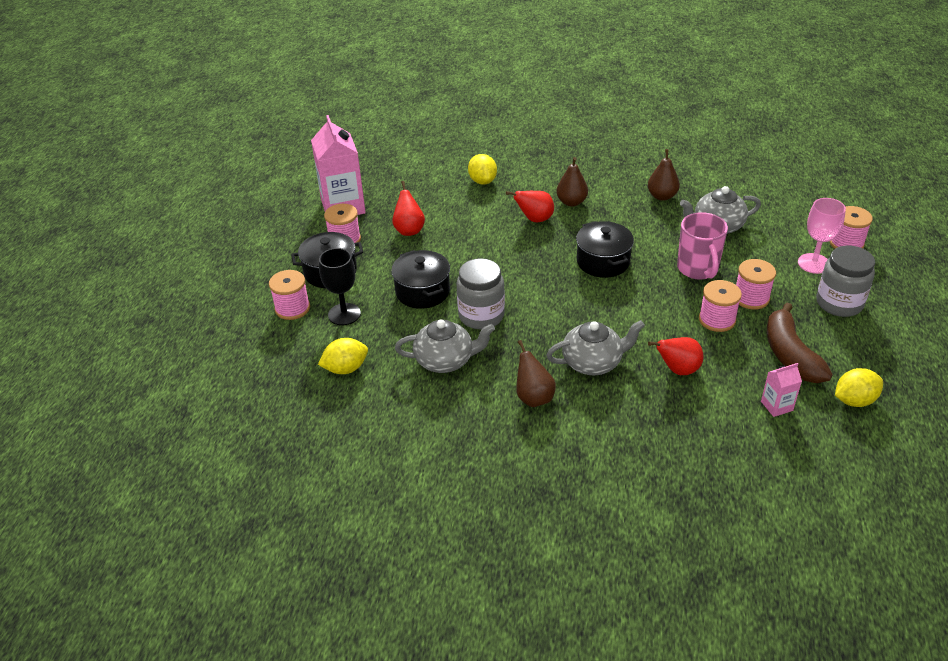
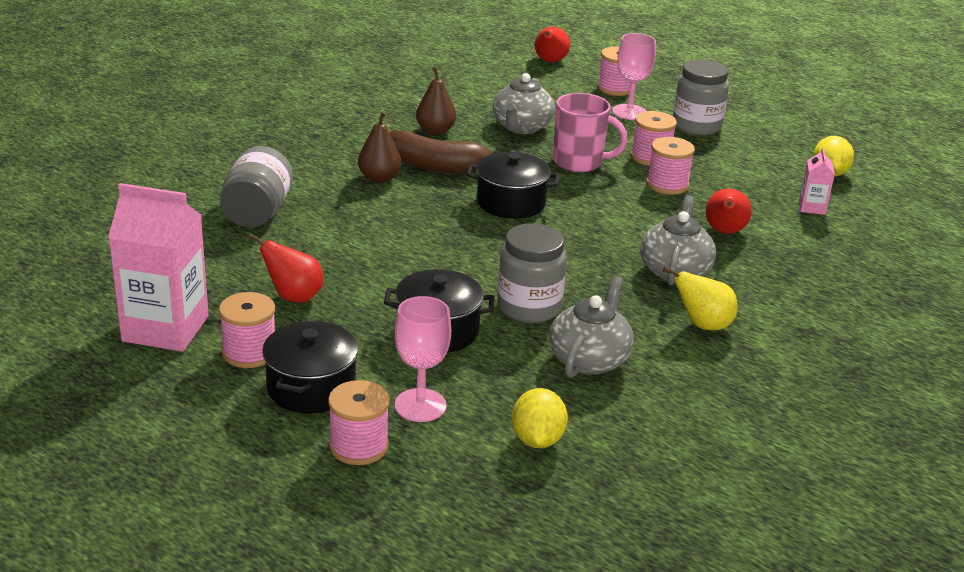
camera: 65 degrees left, 10 degrees down
(344, 314) = (420, 405): black goblet -> pink goblet
(482, 181) = (257, 213): yellow lemon -> grey jar
(534, 219) = (383, 210): red pear -> red pear (550, 61)
(534, 397) = (702, 325): brown pear -> yellow pear
(790, 355) = (747, 174): brown banana -> brown banana (432, 165)

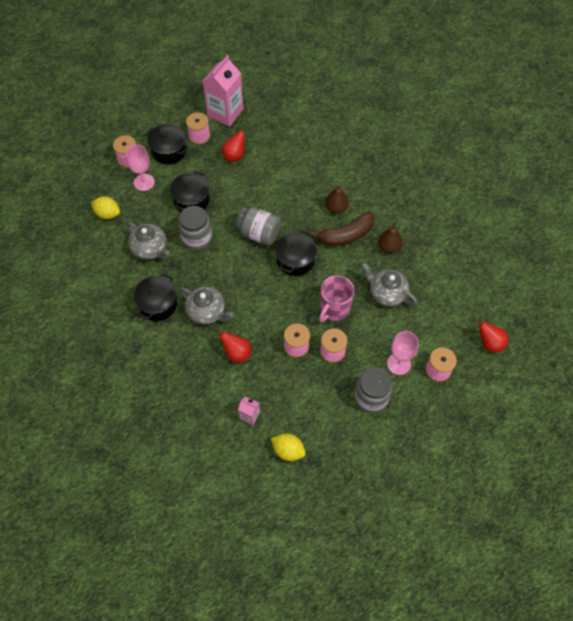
camera: 110 degrees right, 30 degrees up
(257, 213) = (312, 153): grey jar -> grey jar (259, 234)
(432, 165) = (346, 235): brown banana -> brown banana turned 150 degrees counterclockwise
(702, 325) = (158, 304): yellow pear -> black pot

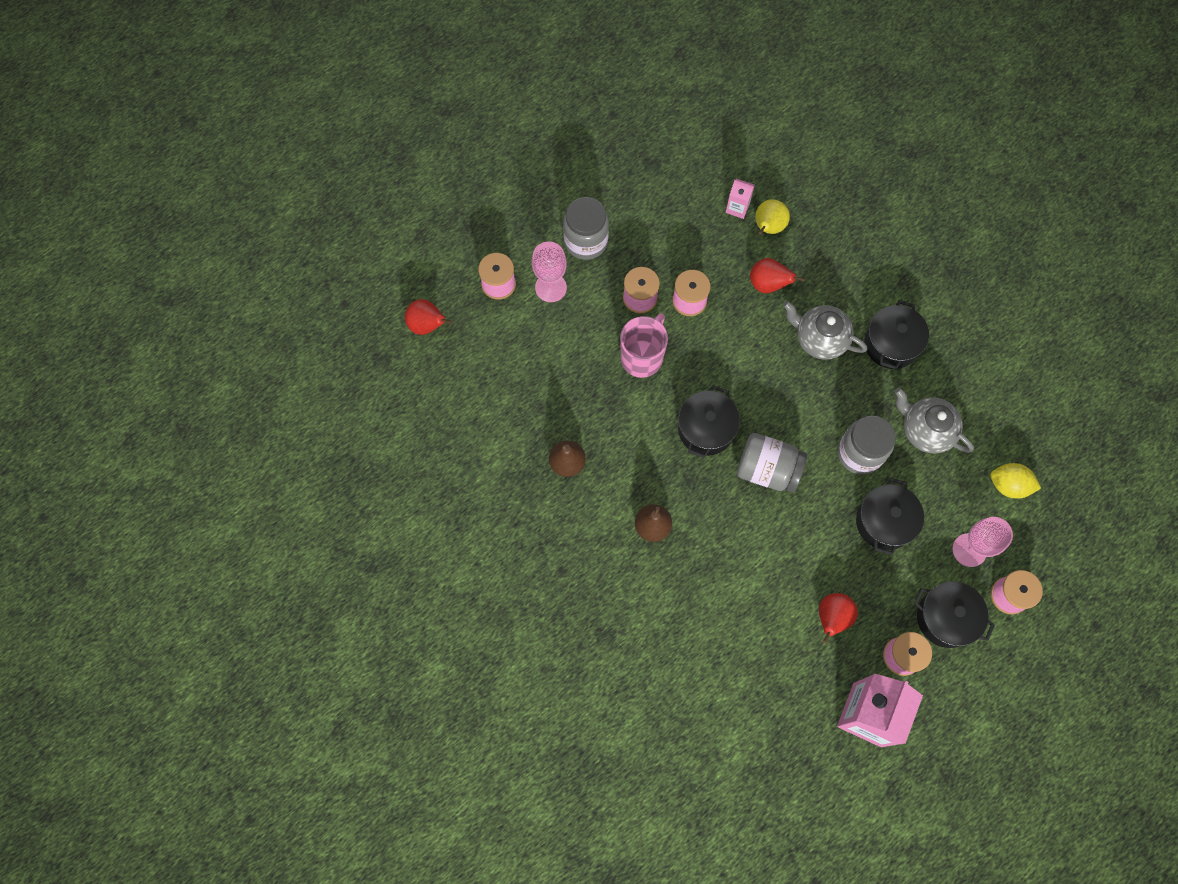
camera: 175 degrees right, 10 degrees up
(228, 397) = (768, 227): none -> yellow pear
(288, 451) = (684, 172): yellow lemon -> none
(346, 235) = (633, 478): brown banana -> none
(386, 293) = (569, 387): grey teapot -> none

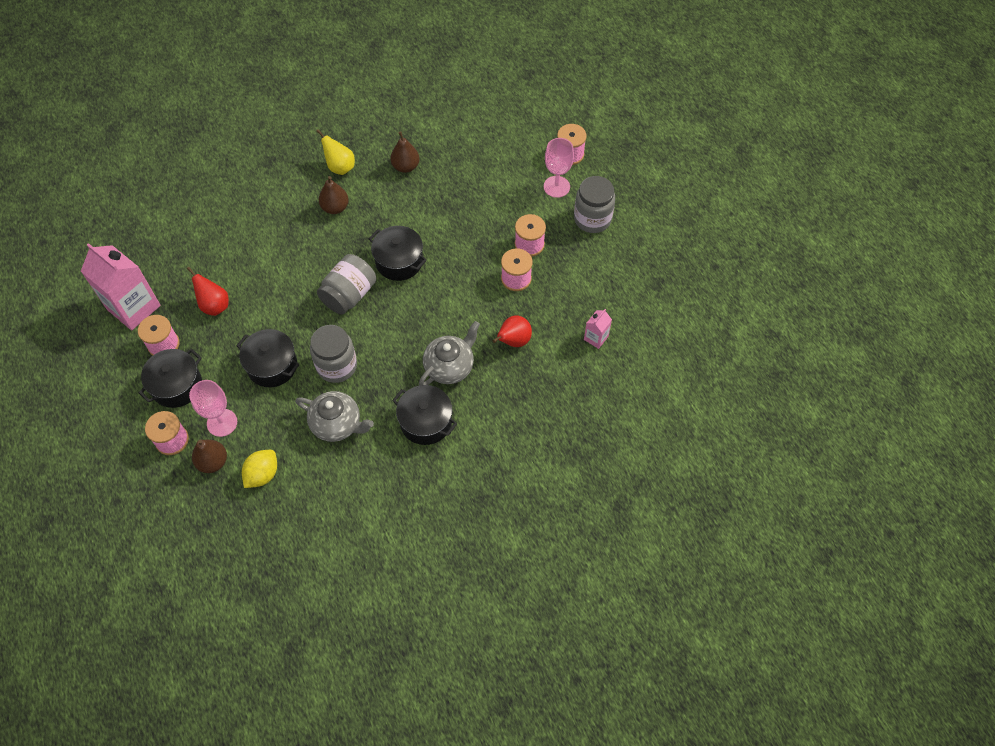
camera: 105 degrees right, 10 degrees down
(427, 325) = (547, 105): red pear -> none
(642, 357) = (476, 233): pink mug -> none
(768, 227) = (569, 356): yellow pear -> yellow pear (340, 167)
(926, 430) = (337, 424): grey teapot -> grey teapot turned 60 degrees clockwise
(1015, 541) = (213, 462): none -> brown pear

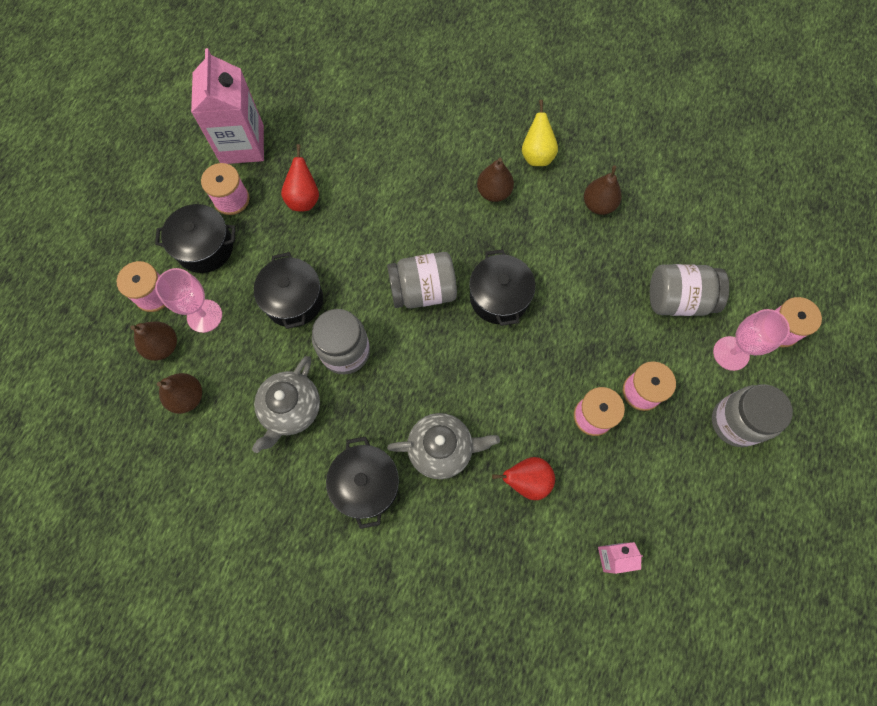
camera: 45 degrees right, 10 degrees up
(262, 474) = (187, 397): yellow lemon -> brown pear
(337, 424) = (291, 409): grey teapot -> grey teapot turned 45 degrees clockwise
(501, 182) = (678, 299): none -> grey jar

